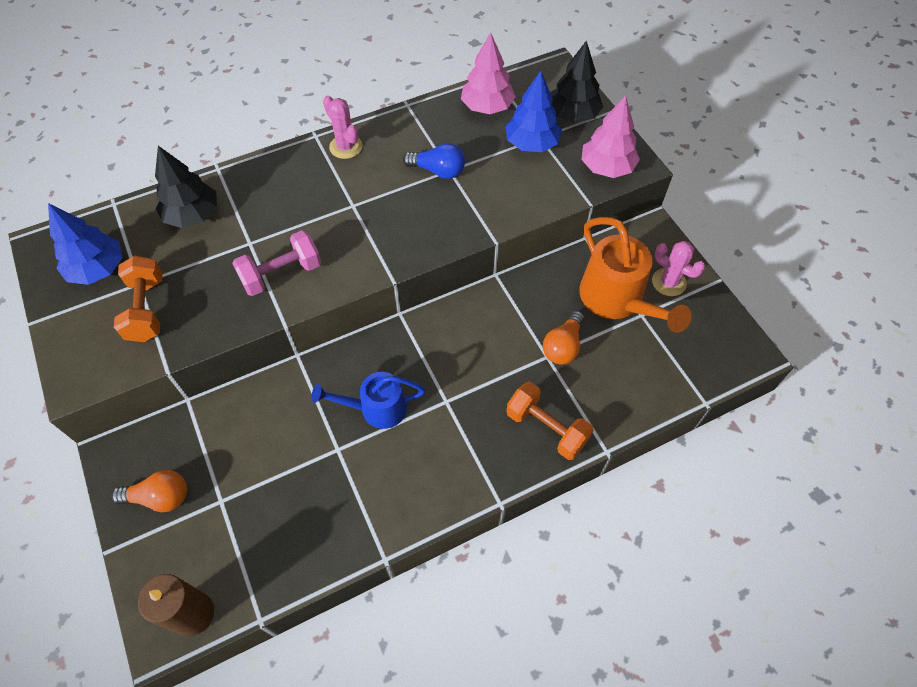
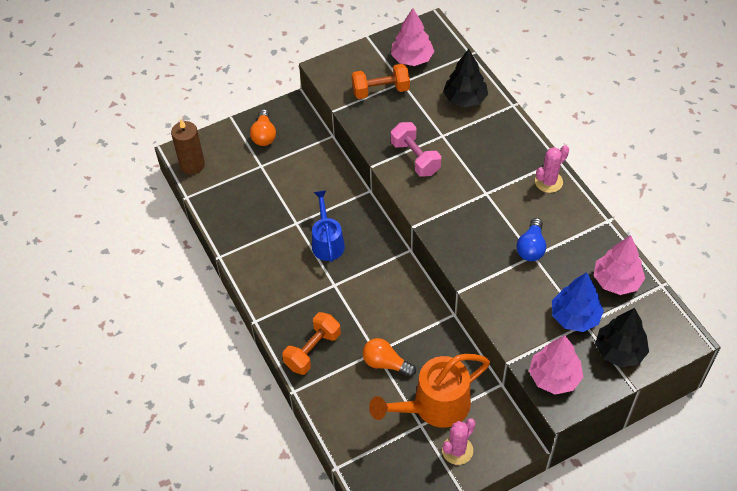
camera: 90 degrees right, 5 degrees down
(98, 269) = (412, 59): blue tree -> pink tree

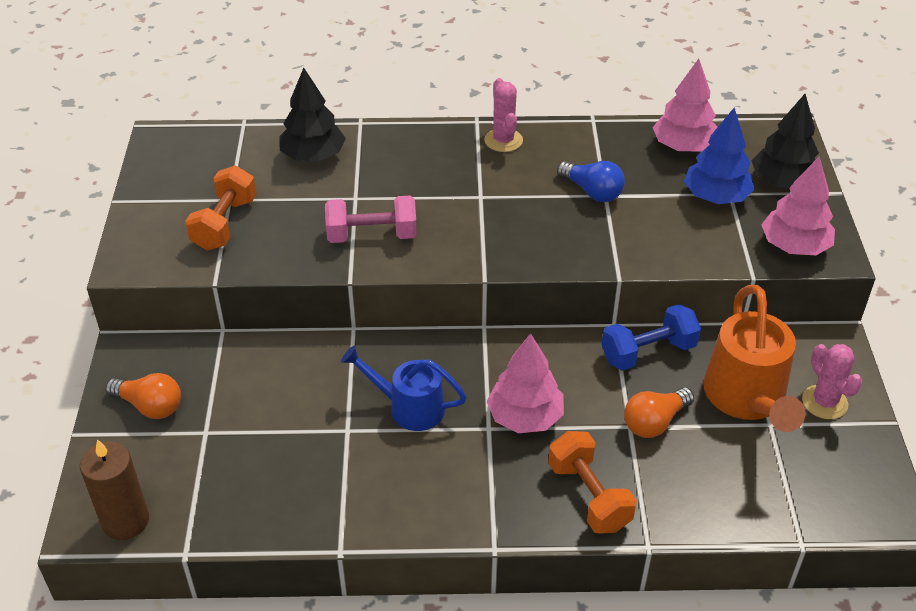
camera: 65 degrees left, 10 degrees down
(412, 59) = (198, 175): pink tree -> pink tree (525, 417)
(441, 340) = (648, 352): none -> blue dumbbell

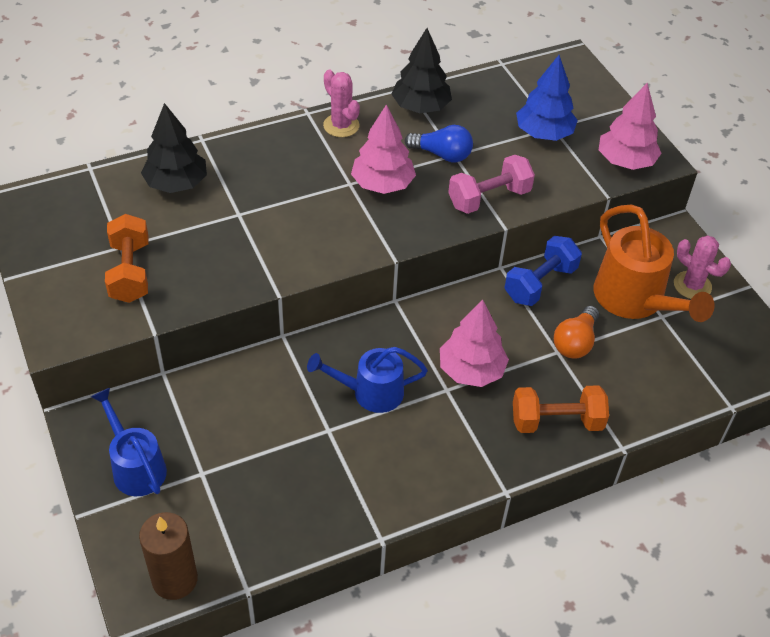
camera: 25 degrees left, 5 degrees up
(149, 406) = (135, 466): orange light bulb -> blue watering can
(372, 235) = (274, 246): pink dumbbell -> pink dumbbell (489, 198)
(589, 496) = (556, 422): orange dumbbell -> orange dumbbell turned 45 degrees counterclockwise
(683, 147) = (495, 94): pink tree -> pink tree (382, 184)
(782, 182) = (588, 107): black tree -> black tree (421, 107)

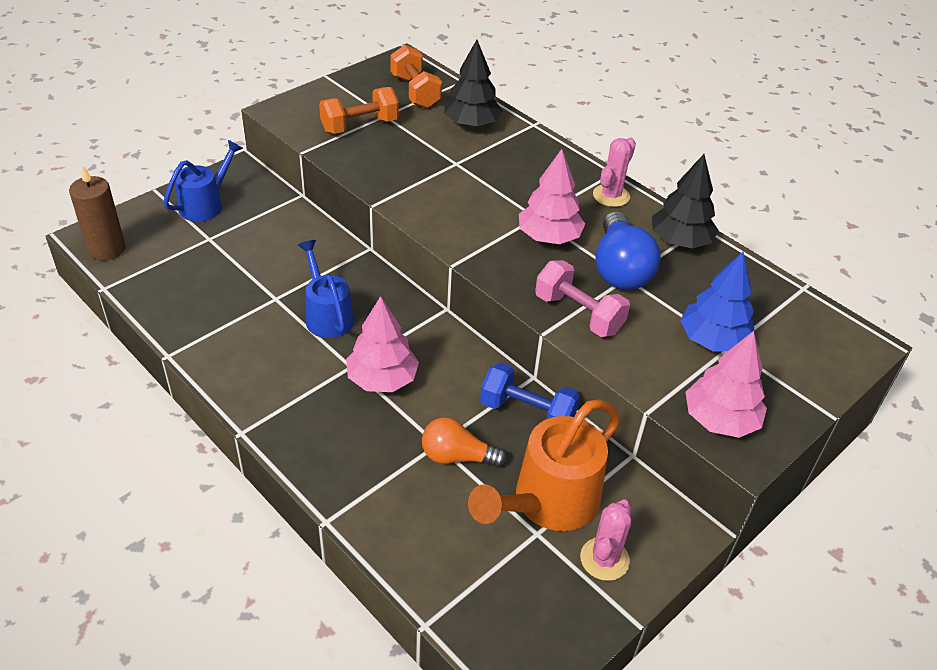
camera: 70 degrees right, 5 degrees down
(442, 154) = (620, 269): blue light bulb -> blue light bulb, size x1.52
(556, 422) = (341, 458): orange dumbbell -> orange dumbbell (415, 92)

